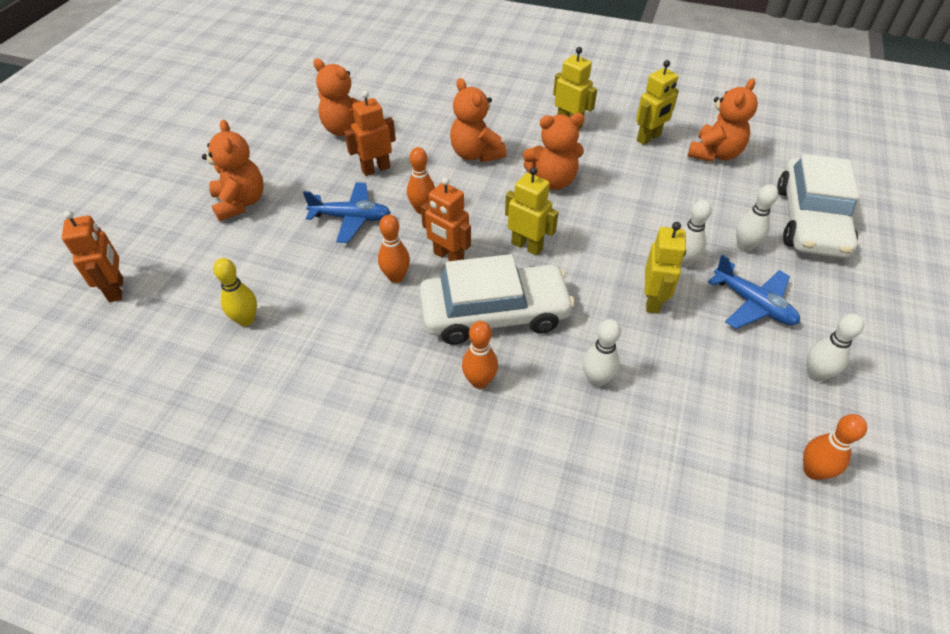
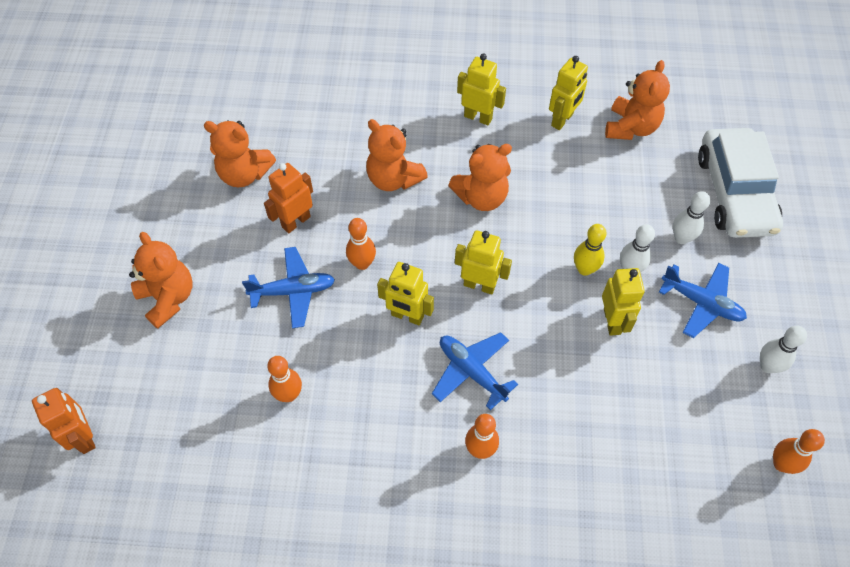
camera: 15 degrees left, 10 degrees up
(246, 320) = (234, 439): yellow bowling pin -> yellow bowling pin (584, 269)
(396, 277) = (364, 352): orange bowling pin -> orange bowling pin (289, 394)
(448, 257) = (407, 316): orange robot -> yellow robot
(494, 313) = (471, 371): white car -> blue plane
(596, 379) = (583, 420): white bowling pin -> none

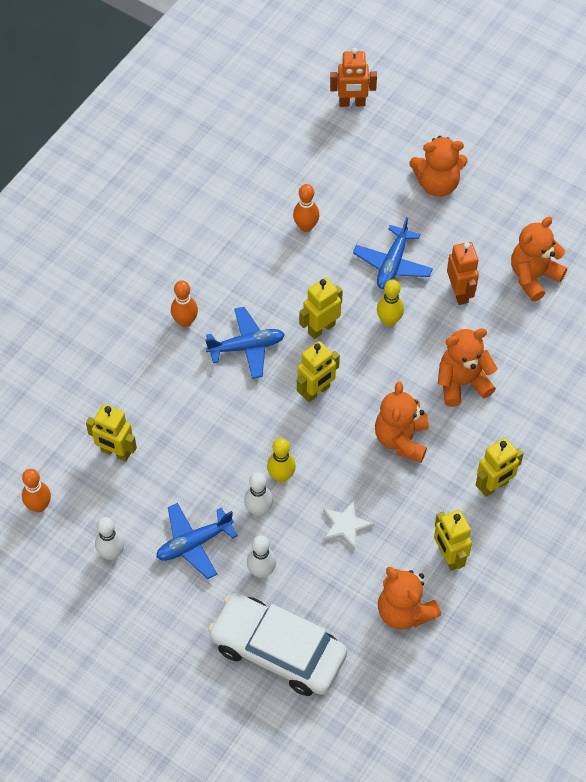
camera: 120 degrees right, 0 degrees up
(362, 263) = (389, 320): orange bowling pin -> yellow bowling pin
(592, 199) = (345, 525): none -> white star
(612, 321) = (223, 467): yellow robot -> yellow robot (115, 452)

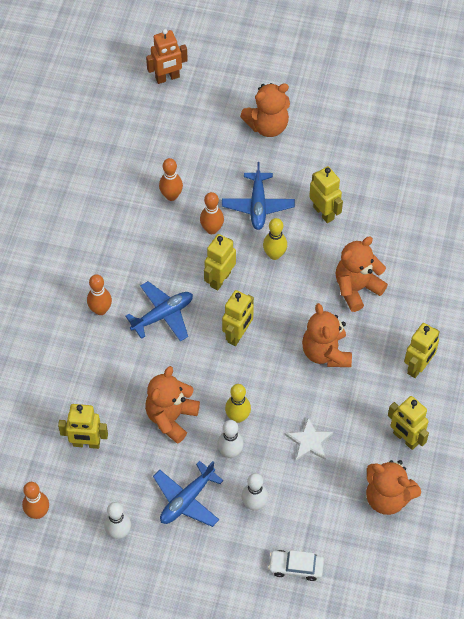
camera: 20 degrees left, 0 degrees up
(278, 650) = (296, 567): white car -> white car, size x0.45
(334, 274) = (212, 229): none -> orange bowling pin
(460, 293) = (324, 213): orange robot -> yellow robot
(533, 276) = (379, 180): orange teddy bear -> orange teddy bear (171, 417)

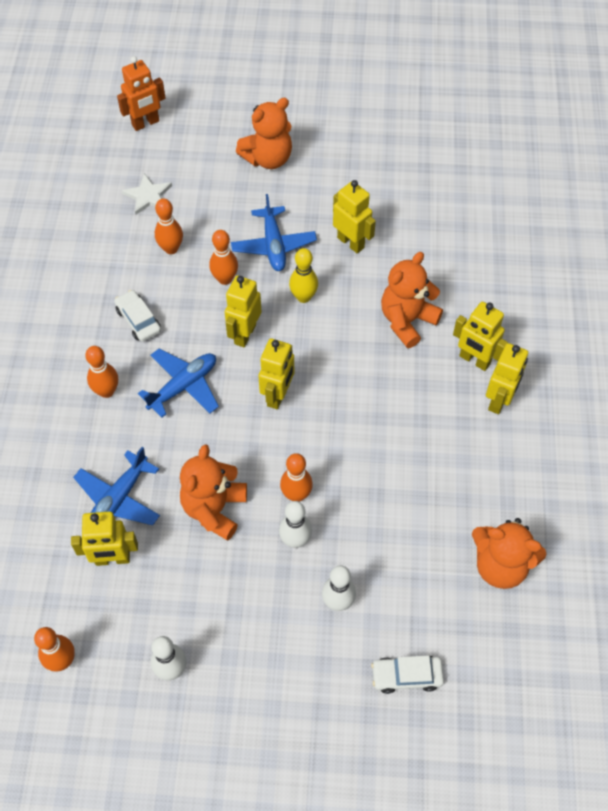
camera: 10 degrees left, 0 degrees up
(135, 254) = (138, 320): none -> white car
(187, 500) = (252, 611): blue plane -> blue plane (118, 499)
(237, 417) = (296, 495): yellow bowling pin -> orange bowling pin
(309, 441) = (389, 511): white star -> white star (148, 196)
(326, 352) = (387, 400): orange teddy bear -> none
(405, 438) = (504, 488): yellow robot -> yellow robot (474, 360)

